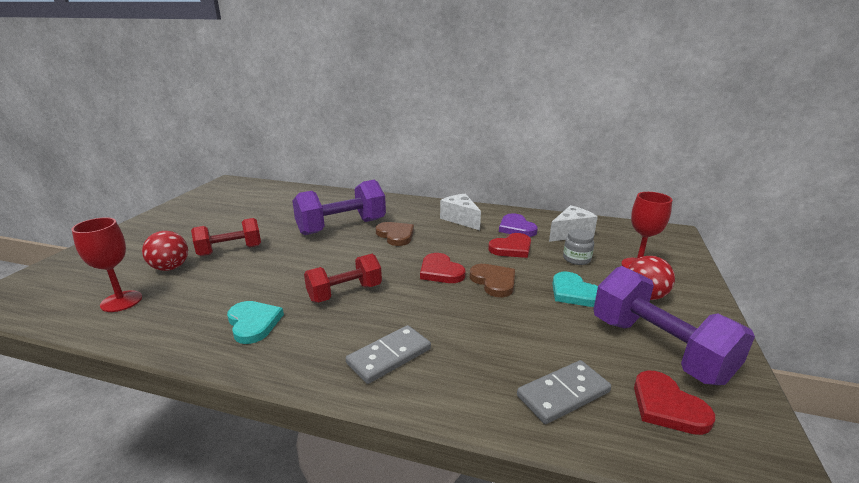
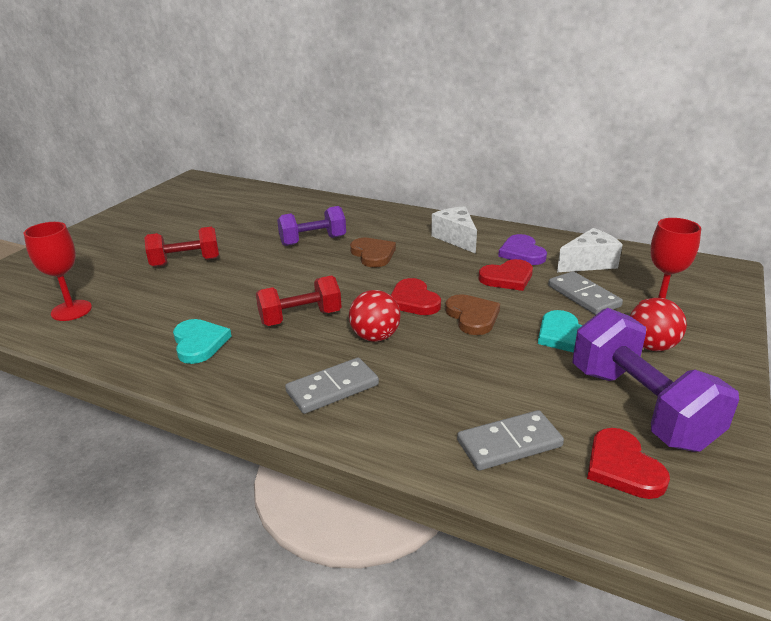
camera: 10 degrees right, 5 degrees up
(170, 268) = (122, 278): red ball -> red ball (375, 337)
(342, 227) = (313, 241): purple dumbbell -> purple dumbbell, size x0.64
(576, 259) = (583, 296): grey jar -> grey domino

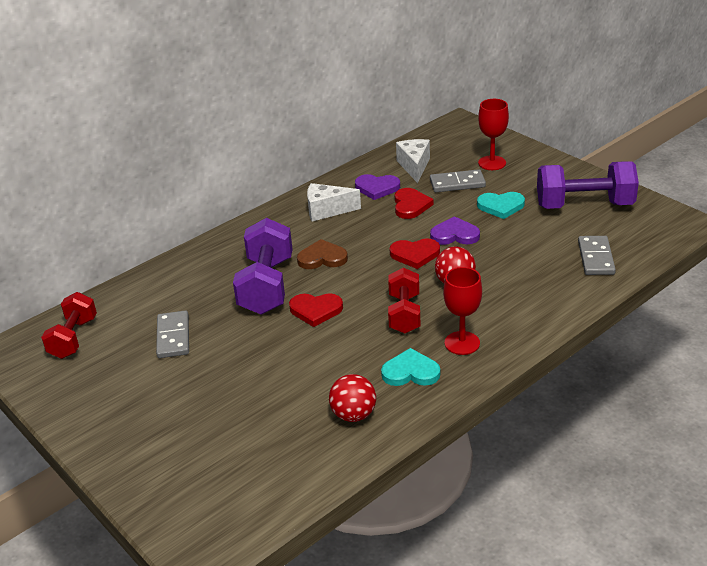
camera: 65 degrees left, 5 degrees up
(71, 310) = (298, 452): red goblet -> red goblet (462, 343)
(186, 262) = (248, 371): red dumbbell -> red dumbbell (73, 338)
(313, 241) = (267, 286): purple dumbbell -> purple dumbbell, size x1.55
(332, 388) = (509, 313): grey domino -> grey domino (173, 337)
(472, 317) = (455, 235): brown heart -> purple heart
(622, 467) = (629, 228): red heart -> red heart (316, 310)
(651, 346) = (529, 180): red ball -> red ball (353, 415)

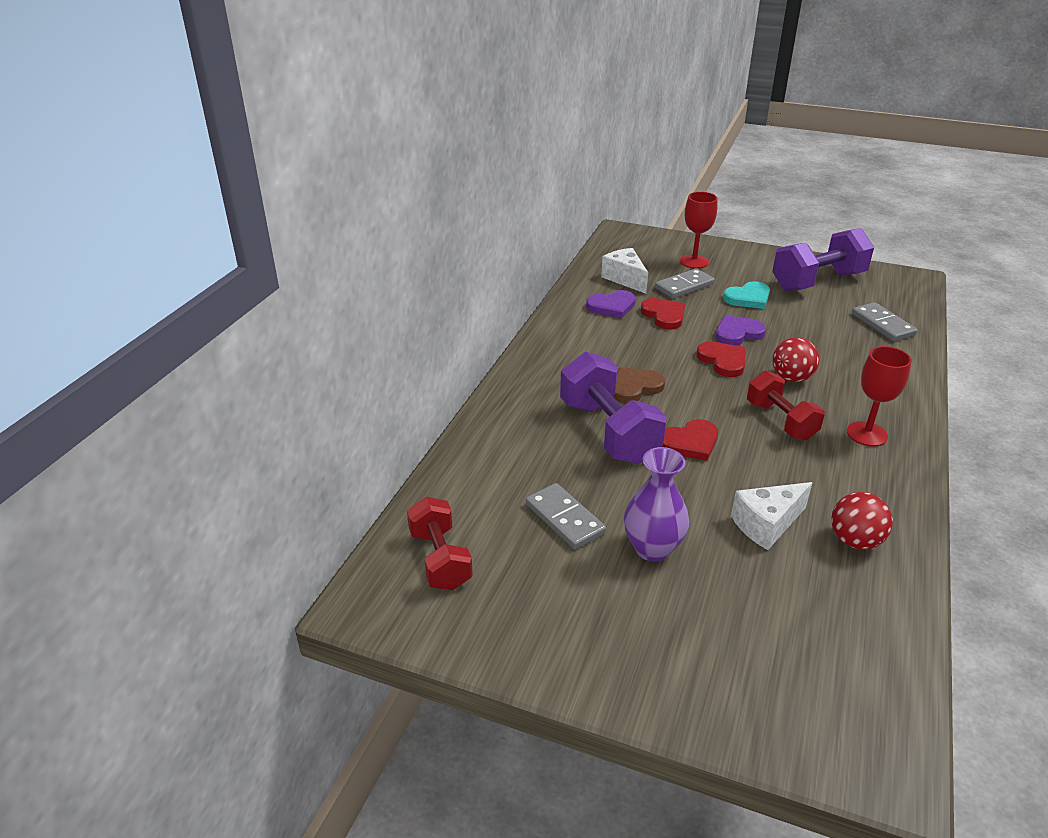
camera: 30 degrees left, 0 degrees up
(208, 374) = (652, 548): none -> purple vase
(327, 210) = (585, 339): white cheese -> white cheese (767, 524)
(410, 372) = (855, 477): turquoise heart -> none
(415, 254) = (723, 361): red heart -> red heart turned 90 degrees counterclockwise

